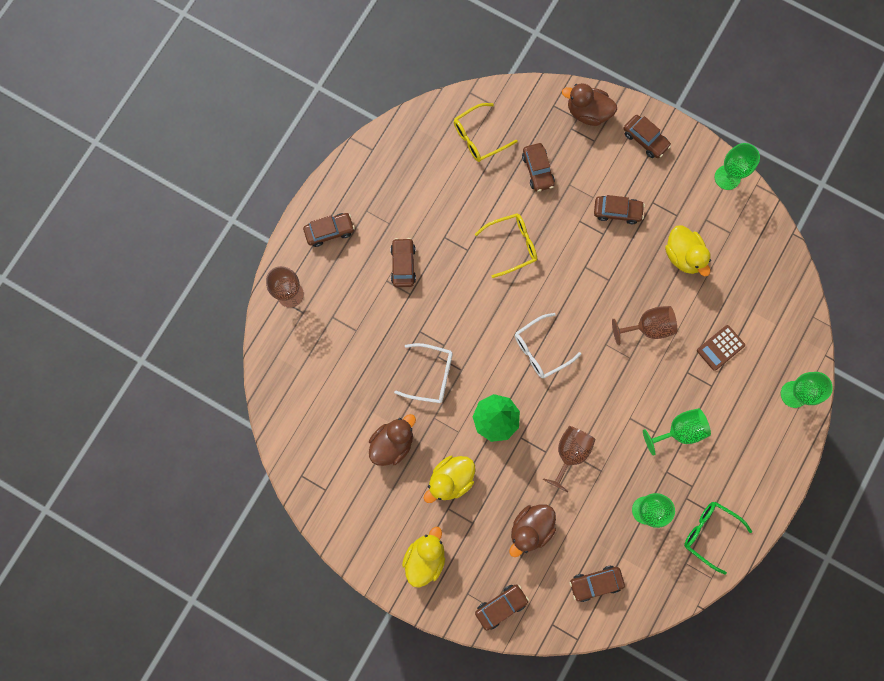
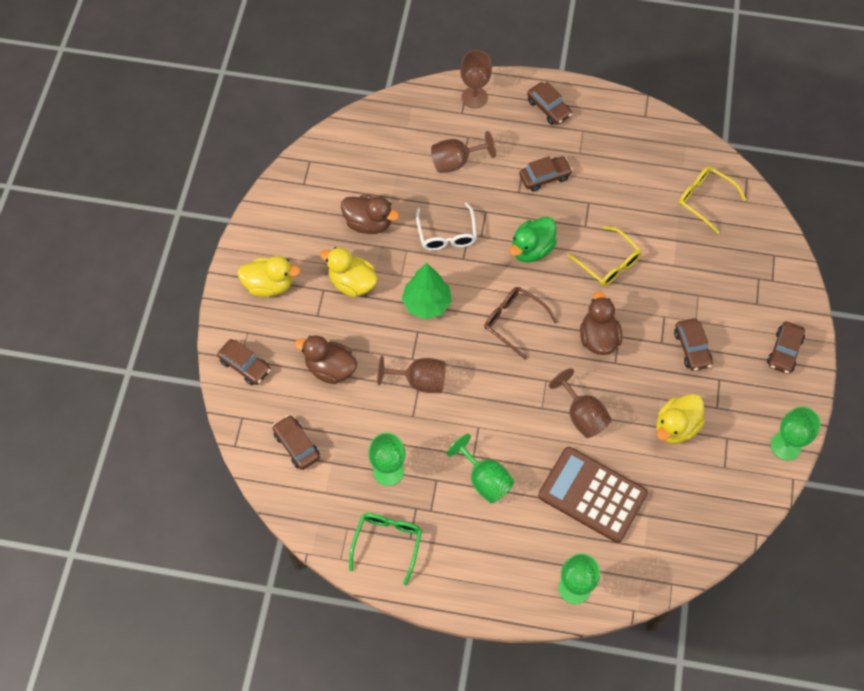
camera: 70 degrees right, 15 degrees down
(356, 338) = (456, 162): none -> brown goblet
(474, 306) = (531, 249): none -> green duck
(537, 170) = (698, 261): brown car -> none
(541, 349) = (514, 322): white glasses -> brown glasses
(587, 112) = (784, 288): brown duck -> brown duck (598, 338)
(720, 347) = (592, 494): brown calculator -> brown calculator, size x1.96

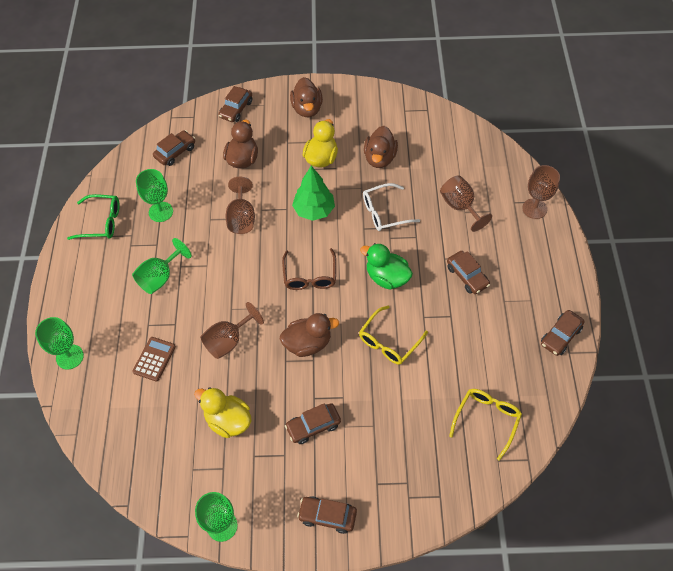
camera: 80 degrees right, 5 degrees down
(269, 285) = (307, 109): yellow duck -> brown duck
(514, 322) = (310, 275): brown glasses -> brown glasses turned 150 degrees clockwise
(548, 108) = (545, 268): brown car -> brown car (560, 336)
(592, 494) = (154, 359): brown calculator -> brown calculator, size x0.51

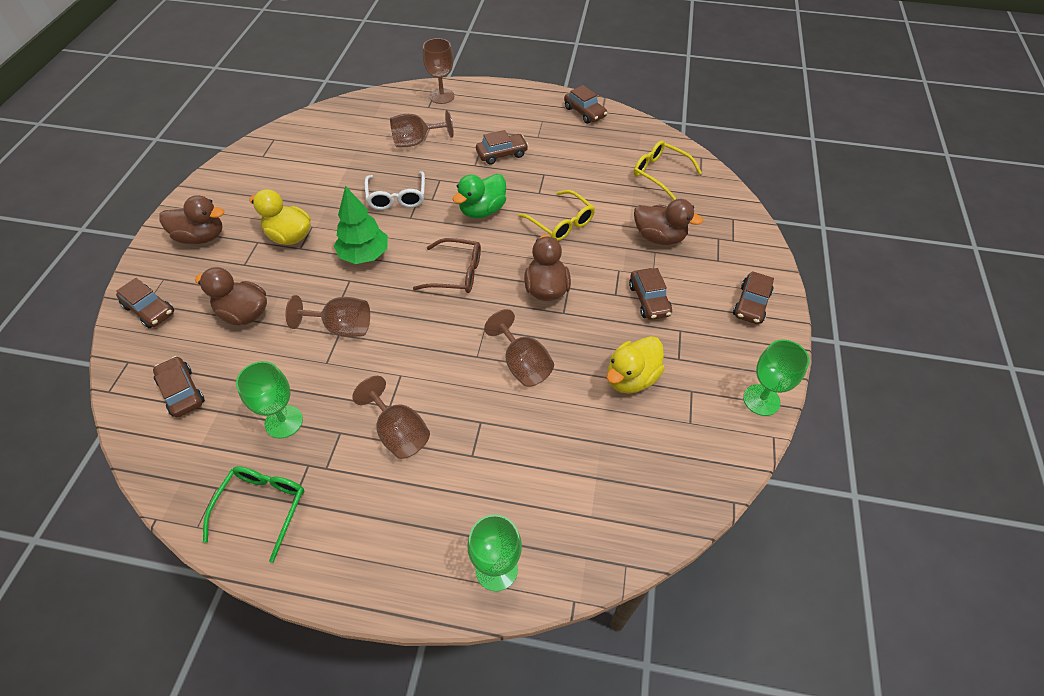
camera: 80 degrees left, 5 degrees down
(154, 359) = (528, 452): brown calculator -> none
(160, 277) = (398, 433): green goblet -> brown goblet
(380, 158) = (319, 187): brown duck -> brown duck (659, 237)

